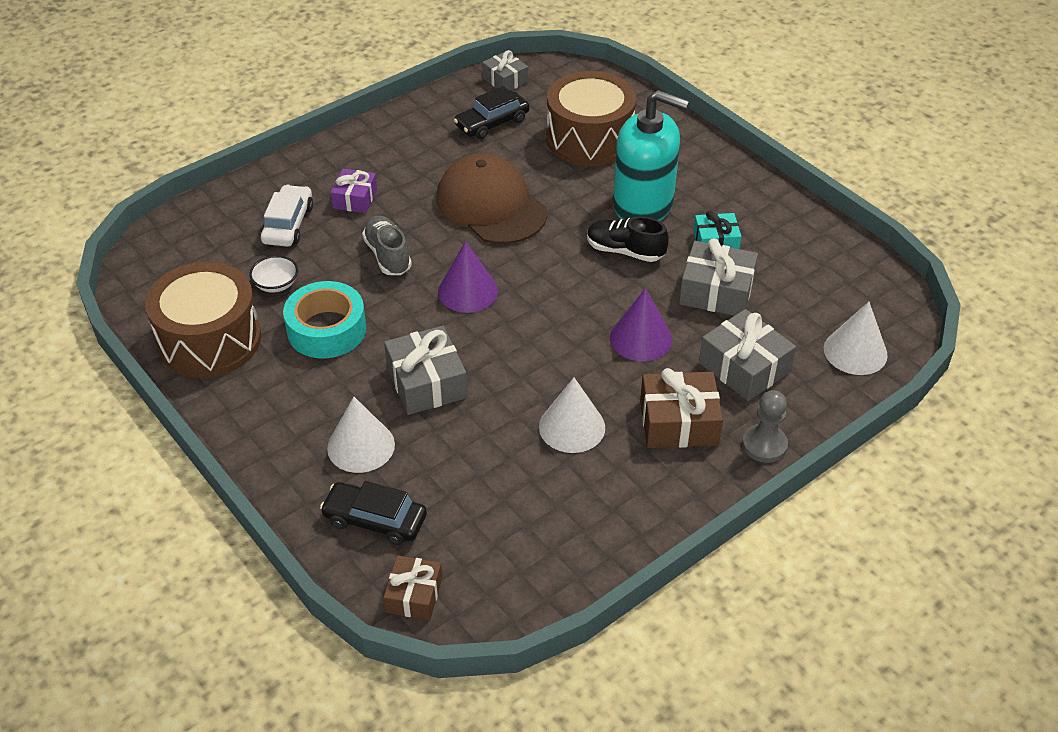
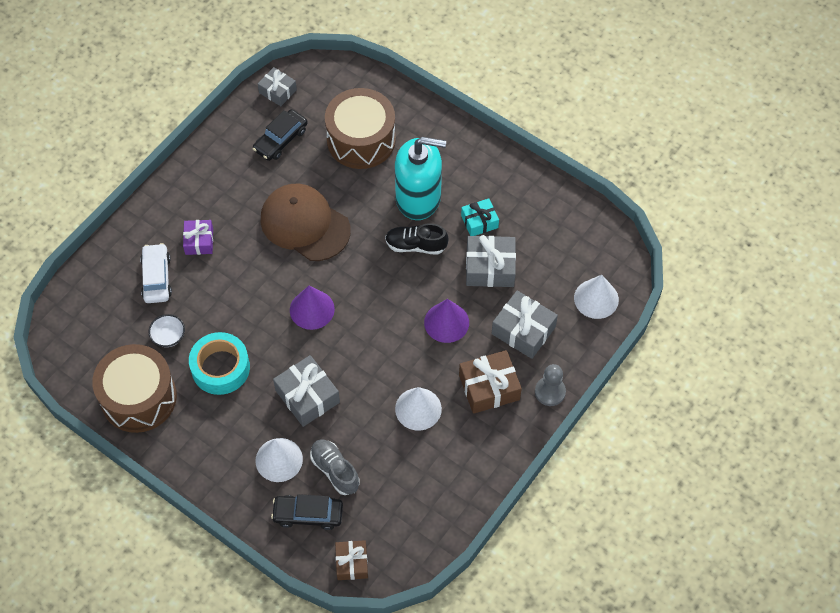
camera: 15 degrees left, 15 degrees up
(388, 255) = (242, 290): grey shoe -> grey shoe (335, 470)

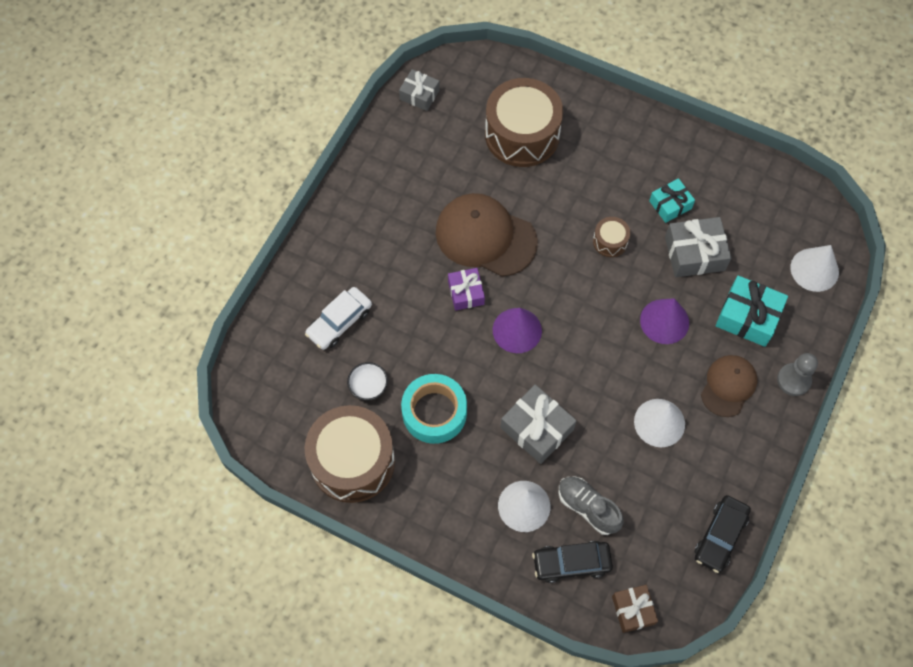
camera: 10 degrees left, 5 degrees up
(157, 278) = (339, 322): white car -> white car turned 120 degrees counterclockwise
(199, 241) = (376, 273): purple gift -> purple gift (466, 293)
(280, 140) = (436, 147): black car -> black car (720, 536)
(416, 245) = (610, 241): black shoe -> brown drum
(418, 198) = (599, 189): turquoise soap dispenser -> none
(489, 387) = (728, 386): brown gift -> brown cap
(523, 330) = (748, 317): grey gift -> turquoise gift

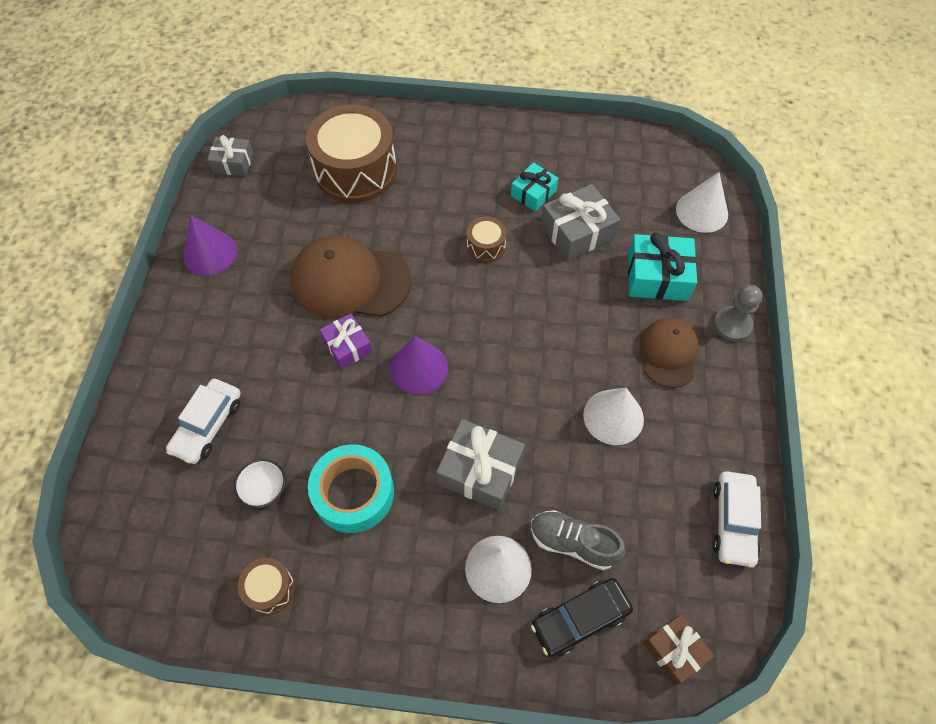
camera: 20 degrees left, 5 degrees down
(352, 461) = (270, 589): brown drum -> brown drum, size x0.45
(664, 321) = (574, 308): purple cone -> purple cone (210, 253)
(720, 536) = (733, 522): black car -> white car

